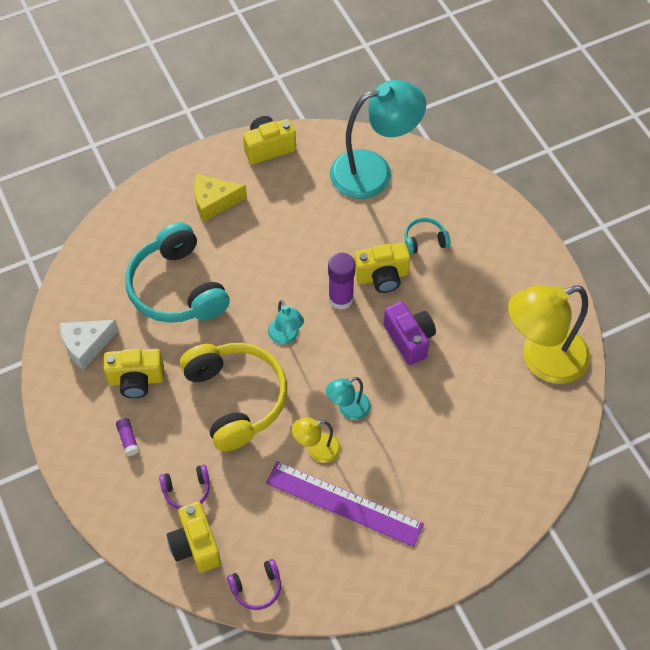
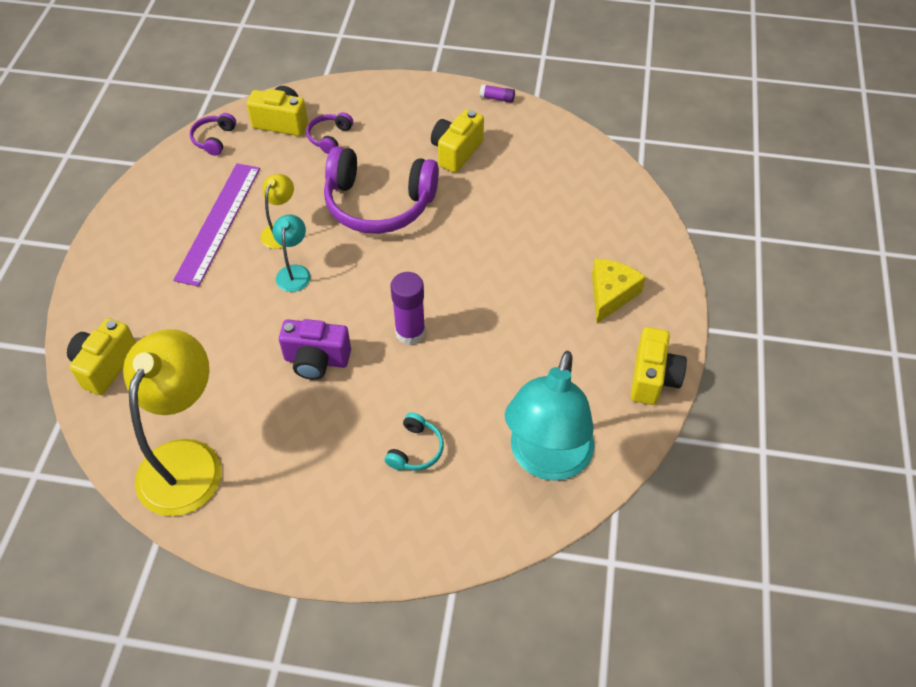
camera: 125 degrees right, 5 degrees down
(86, 345) = (518, 137): white cheese -> none
(128, 439) = (406, 124): purple glue stick -> purple glue stick (497, 98)
(177, 288) = (528, 218): turquoise headphones -> none
(236, 399) = (378, 204): yellow headphones -> purple headphones
(286, 337) = (407, 268): turquoise lamp -> none
(344, 503) = (219, 222): purple ruler -> purple ruler turned 45 degrees counterclockwise
(382, 277) = (405, 382): yellow camera -> yellow camera (105, 366)

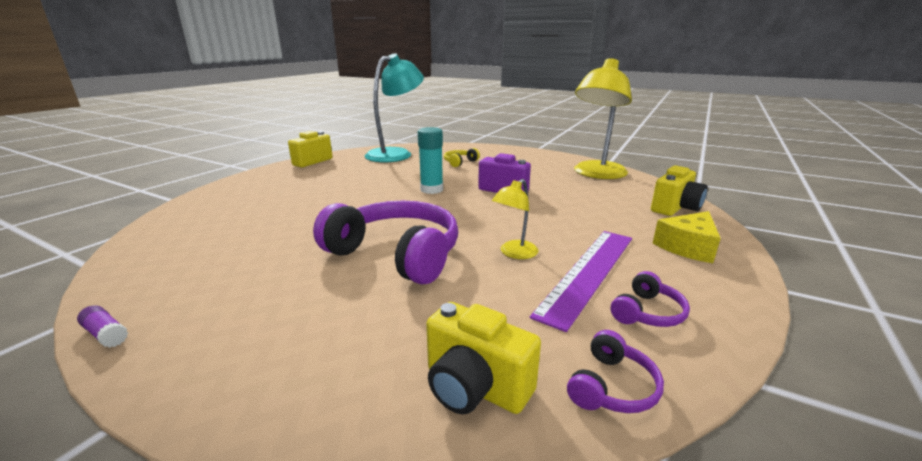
camera: 160 degrees left, 30 degrees down
(294, 272) = (508, 226): turquoise lamp -> none
(329, 137) = (405, 338): purple headphones -> purple headphones (647, 312)
(410, 332) = (431, 190): purple glue stick -> turquoise glue stick
(415, 449) = (460, 162): turquoise headphones -> yellow headphones
(456, 152) = (260, 281): yellow camera -> none
(611, 294) = (281, 183): yellow cheese -> yellow cheese (688, 247)

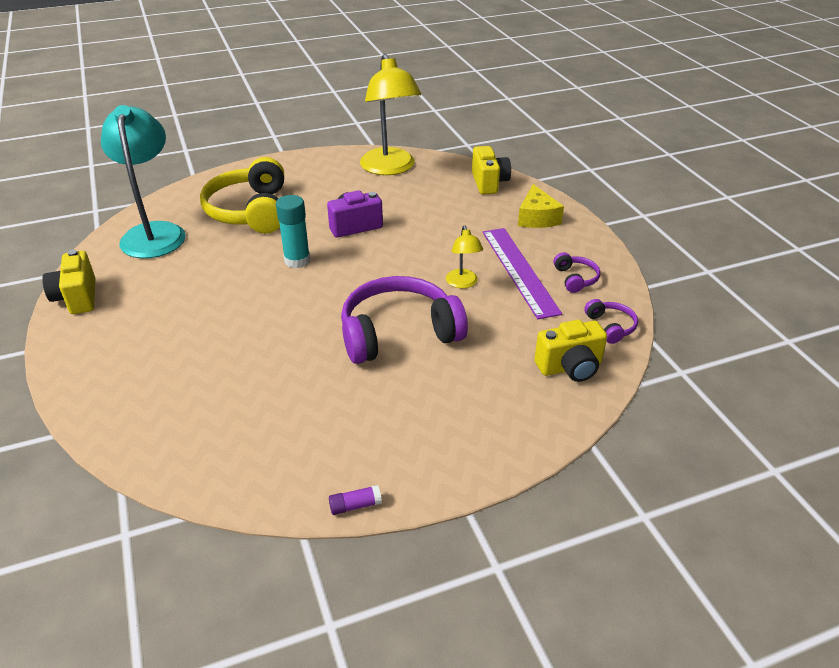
camera: 50 degrees left, 15 degrees up
(460, 162) = (250, 211): yellow headphones -> yellow headphones, size x2.27

